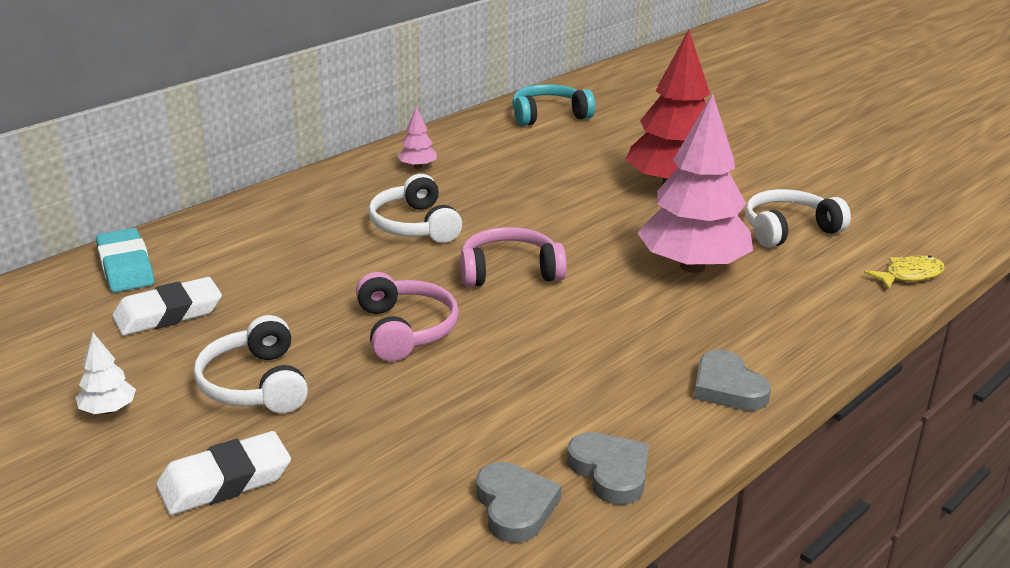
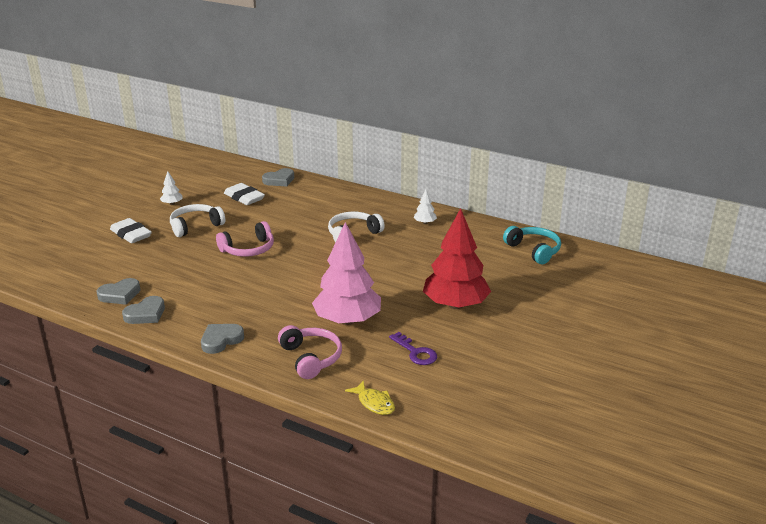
camera: 75 degrees right, 0 degrees up
(126, 267) = (279, 180): turquoise eraser -> grey heart
(417, 166) = (425, 223): pink tree -> white tree
(509, 271) = (315, 266): pink headphones -> pink headphones (311, 358)
(788, 230) = (416, 352): white headphones -> purple key

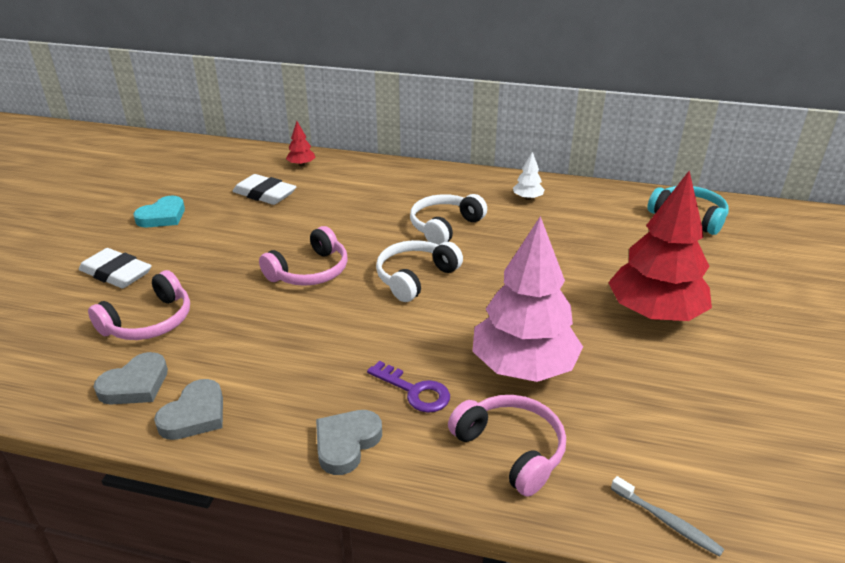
camera: 15 degrees left, 5 degrees up
(140, 264) = (149, 322): none -> pink headphones
(172, 204) = (162, 216): white tree -> turquoise heart
(195, 226) = (212, 246): white headphones -> white headphones (415, 277)
(279, 180) = (301, 165): grey heart -> red tree
(374, 403) = (667, 521): yellow fish -> grey toothbrush
(416, 352) = (659, 405): purple key -> purple key (415, 391)

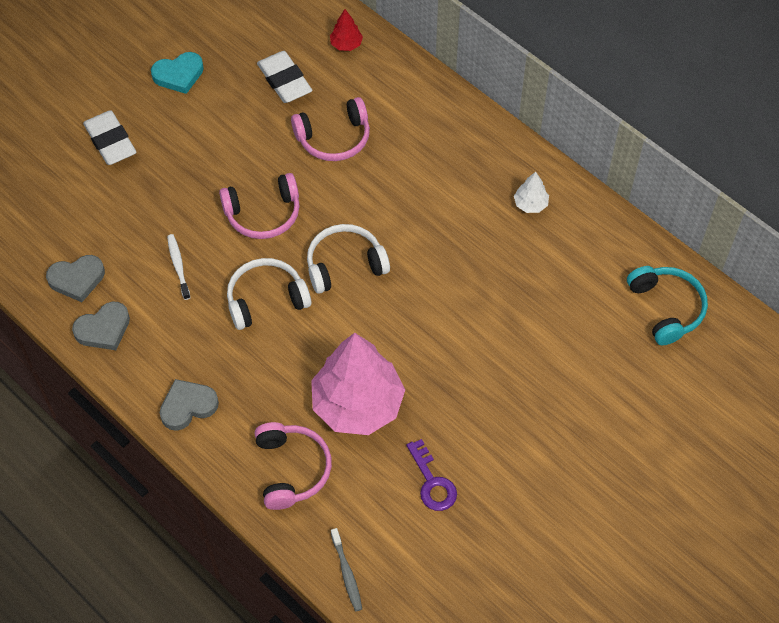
camera: 30 degrees right, 25 degrees up
(149, 322) = (112, 215): pink headphones -> pink headphones (334, 138)
(249, 334) = (178, 266): none -> white toothbrush
(415, 391) = (262, 385): purple key -> purple key (432, 482)
(444, 226) = (418, 209): white headphones -> white headphones (266, 299)
(654, 313) = (511, 406): red tree -> none

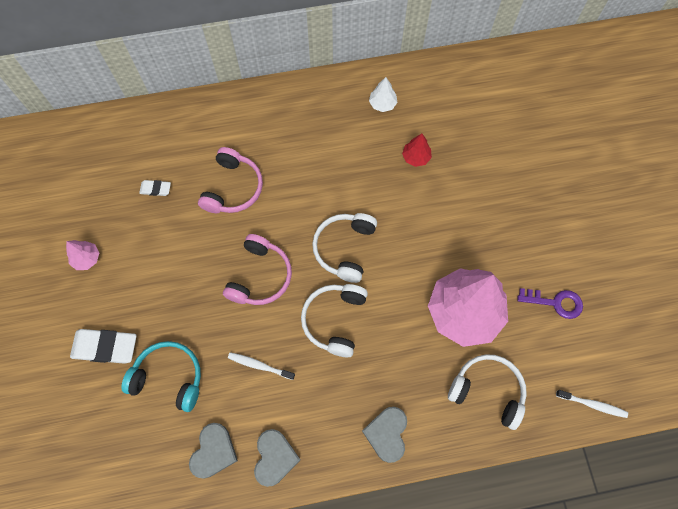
camera: 55 degrees left, 10 degrees up
(179, 75) = (86, 258): turquoise heart -> pink tree
(284, 80) = (155, 189): white eraser -> white eraser, size x0.52
(292, 469) = (487, 391): pink headphones -> white headphones
(346, 44) = (159, 129): red tree -> red tree (416, 157)
(347, 573) = (592, 404): grey toothbrush -> white toothbrush
(666, 308) = (516, 81): turquoise headphones -> turquoise headphones (169, 377)

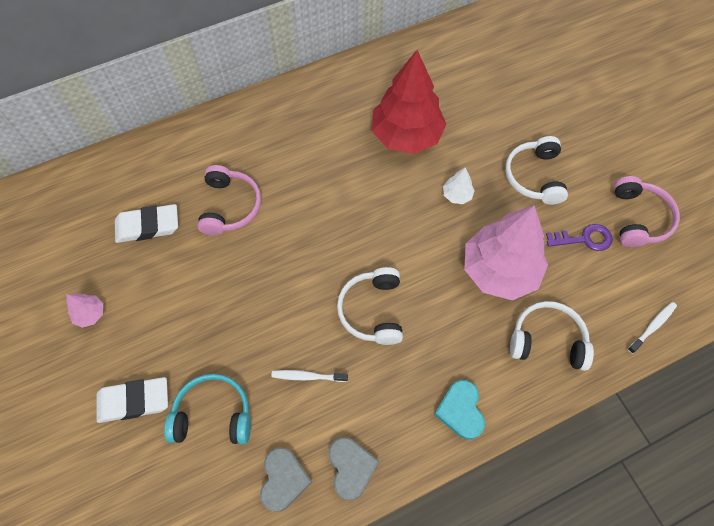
camera: 15 degrees left, 5 degrees down
(155, 189) = (148, 226): white eraser -> white eraser, size x1.93
(260, 276) = (283, 286): pink headphones -> pink headphones (639, 218)
(344, 248) = (361, 238): white headphones -> white headphones (534, 176)
(382, 104) = (358, 93): white tree -> white tree (457, 195)
(387, 434) = (460, 410): grey heart -> turquoise heart
(416, 157) = (406, 135): red tree -> red tree, size x2.44
(592, 404) = (652, 326): white toothbrush -> white toothbrush turned 45 degrees counterclockwise

